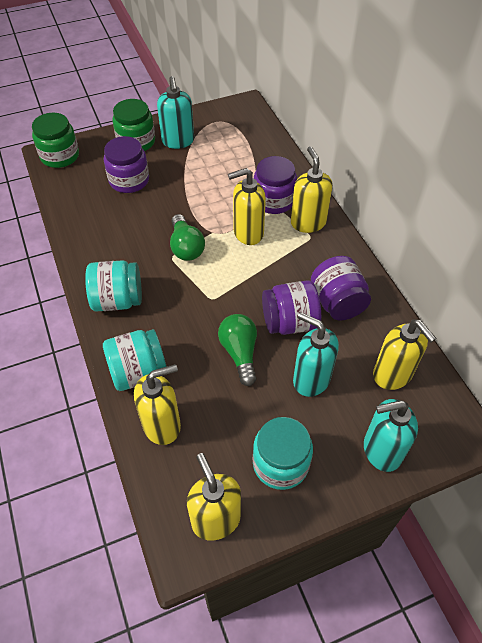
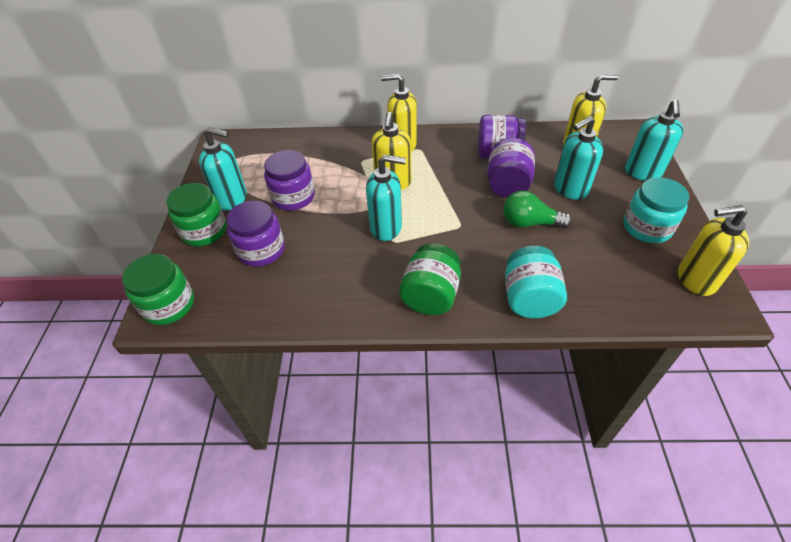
camera: 65 degrees left, 5 degrees down
(118, 300) = (430, 295): turquoise jar -> green jar
(162, 425) = (595, 294): yellow soap dispenser -> none
(186, 247) = (386, 228): green light bulb -> turquoise soap dispenser
(273, 201) = (363, 157): purple jar -> purple jar (293, 197)

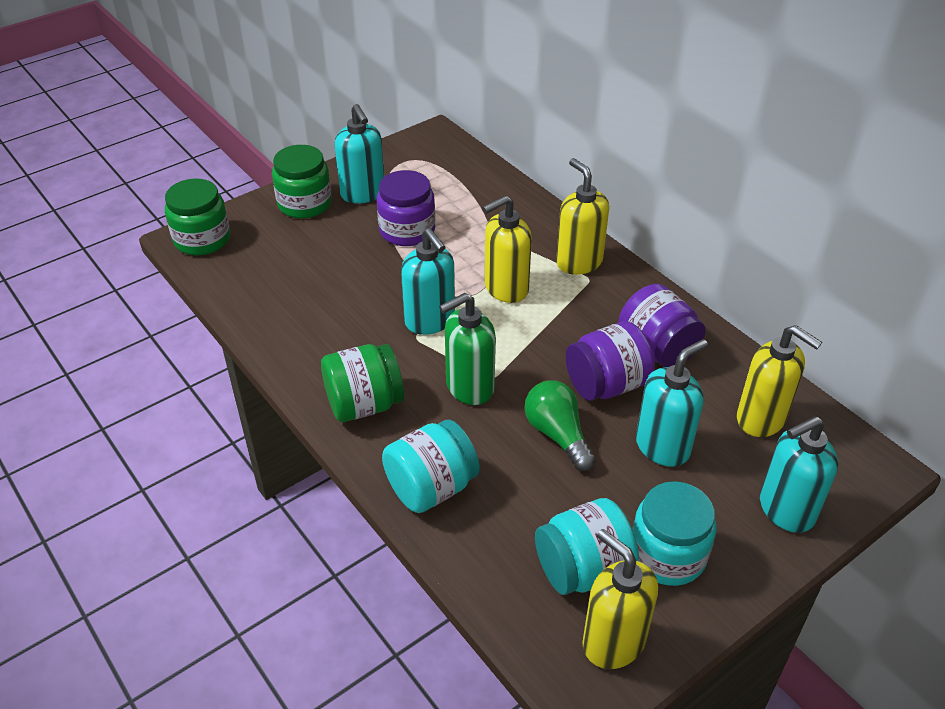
camera: 50 degrees right, 5 degrees down
(261, 250) = (315, 253): purple jar -> none
(460, 239) = (469, 387): none -> green soap dispenser
(570, 189) = (663, 446): turquoise soap dispenser -> turquoise soap dispenser turned 120 degrees clockwise
(637, 265) = (583, 569): none -> turquoise jar

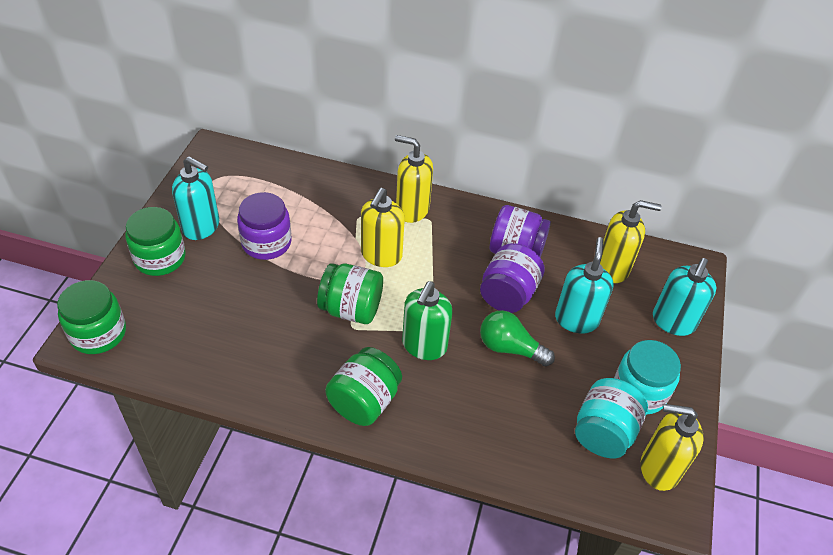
camera: 40 degrees left, 5 degrees up
(430, 321) = (351, 309): turquoise soap dispenser -> green jar
(431, 487) = (466, 435): turquoise jar -> none

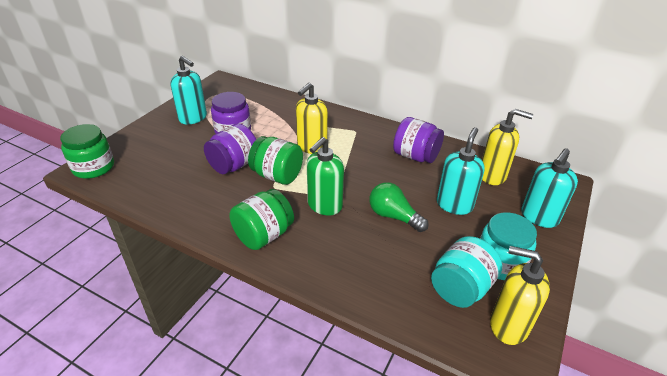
camera: 15 degrees right, 10 degrees down
(160, 258) = (157, 131): green jar -> none
(412, 210) = (344, 124): yellow soap dispenser -> none
(508, 294) = (401, 182): purple jar -> purple jar (234, 165)

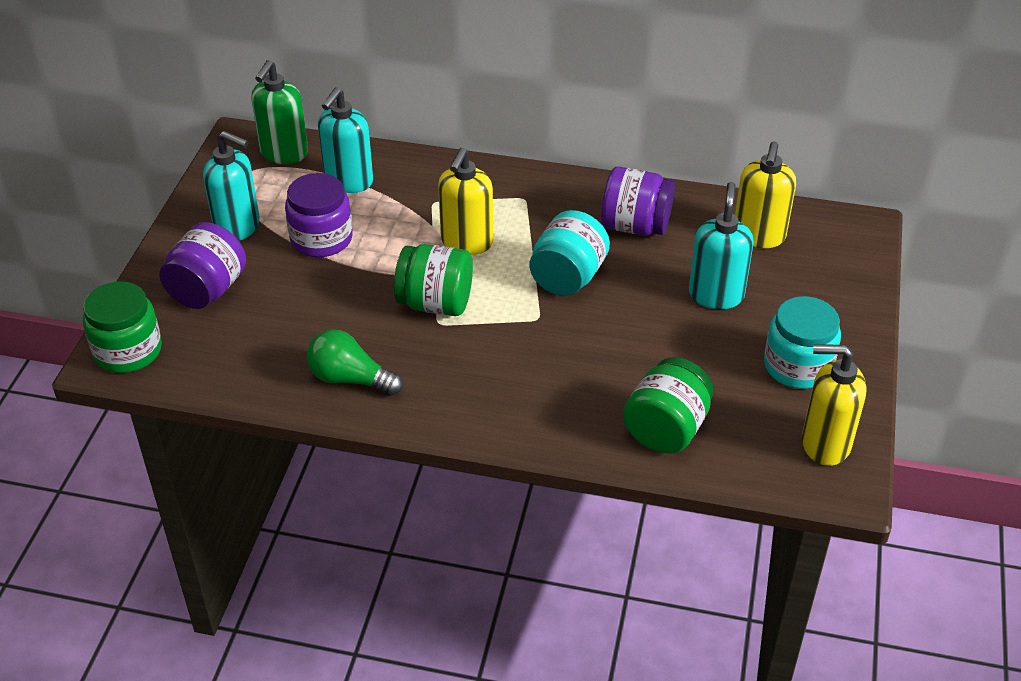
camera: 15 degrees left, 5 degrees up
(234, 165) = (357, 300): purple jar -> purple jar (207, 290)
(263, 235) = (462, 399): green jar -> green jar (666, 429)
(324, 205) = (529, 336): green soap dispenser -> green soap dispenser (284, 153)
(393, 216) = (636, 331): green light bulb -> green light bulb (350, 379)
(460, 288) = (756, 411): turquoise jar -> turquoise jar (567, 277)
(492, 175) = (758, 236): yellow soap dispenser -> yellow soap dispenser turned 105 degrees clockwise
(539, 217) = (836, 289): turquoise soap dispenser -> turquoise soap dispenser (348, 181)

